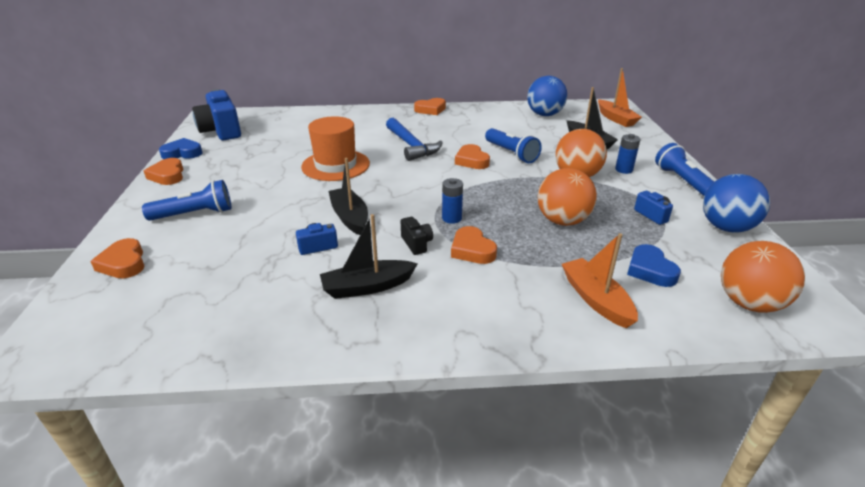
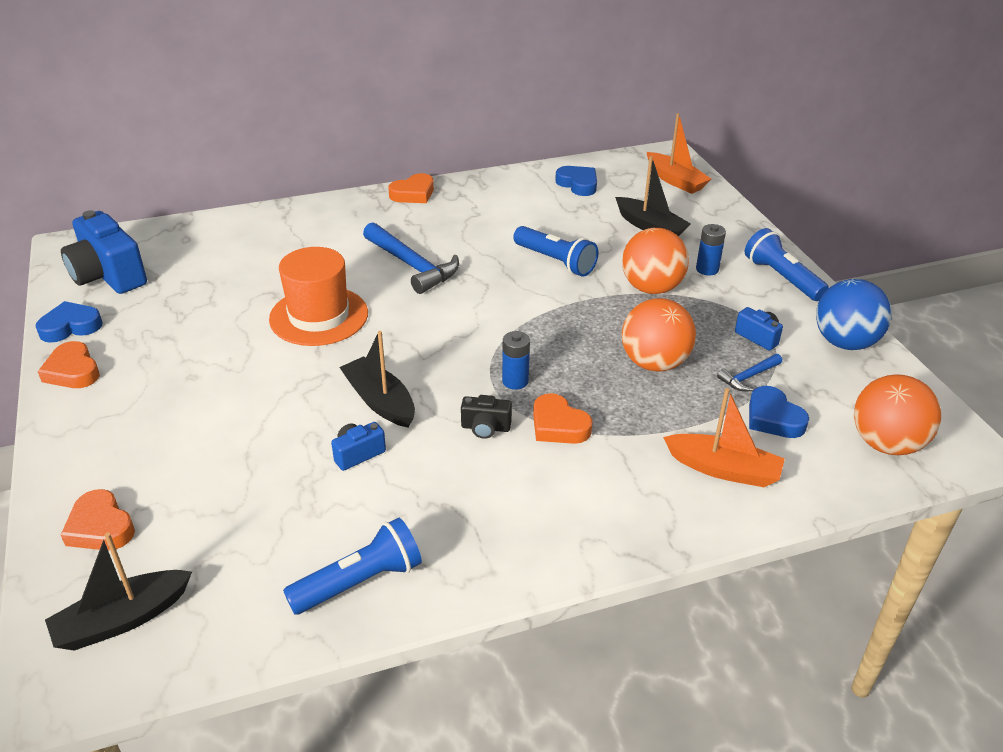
camera: 15 degrees left, 5 degrees up
(195, 214) = (156, 432): blue flashlight -> blue flashlight (360, 582)
(367, 287) = (450, 502): black boat -> black boat (122, 619)
(416, 243) = (485, 428): black camera -> black camera turned 135 degrees clockwise
(471, 161) = (506, 281): orange heart -> none
(544, 115) = (578, 184): blue ball -> blue heart
(596, 299) = (723, 469): orange boat -> orange boat turned 150 degrees clockwise
(636, 240) = (748, 377): none -> blue hammer

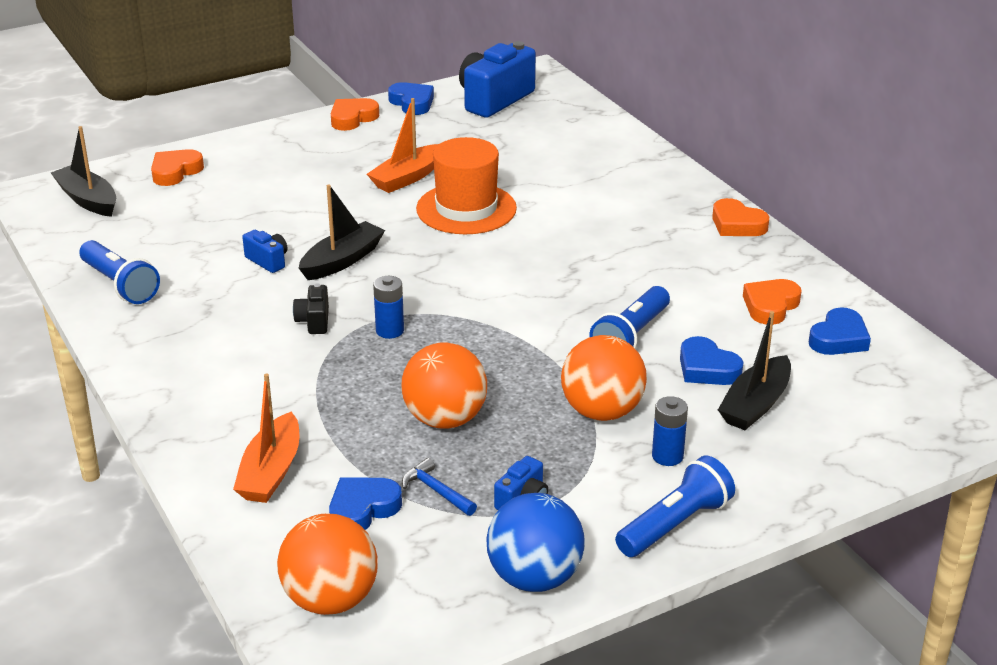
camera: 80 degrees right, 5 degrees down
(412, 266) = (579, 245): blue hammer -> none
(558, 425) = (324, 363): orange heart -> orange heart (770, 306)
(604, 237) = (707, 368): none -> blue heart
(675, 180) = (907, 423): orange boat -> orange boat (408, 177)

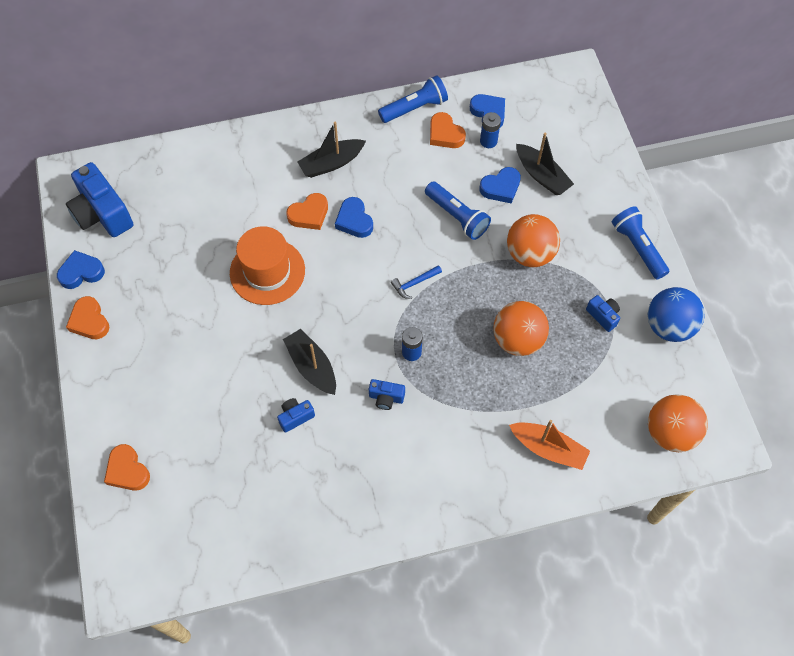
camera: 75 degrees left, 30 degrees up
(88, 200) = (149, 546): black boat -> black boat (331, 163)
(120, 285) = (296, 527): blue flashlight -> blue flashlight (415, 108)
(314, 321) = (386, 398): black camera -> blue camera
(362, 509) = (595, 402): blue heart -> blue heart (354, 220)
(408, 177) = (206, 300): orange boat -> none
(436, 491) = (586, 359): blue hammer -> blue hammer (414, 283)
(667, 456) = (579, 233): blue battery -> blue battery (488, 141)
(737, 224) = (346, 119): orange heart -> orange heart (309, 214)

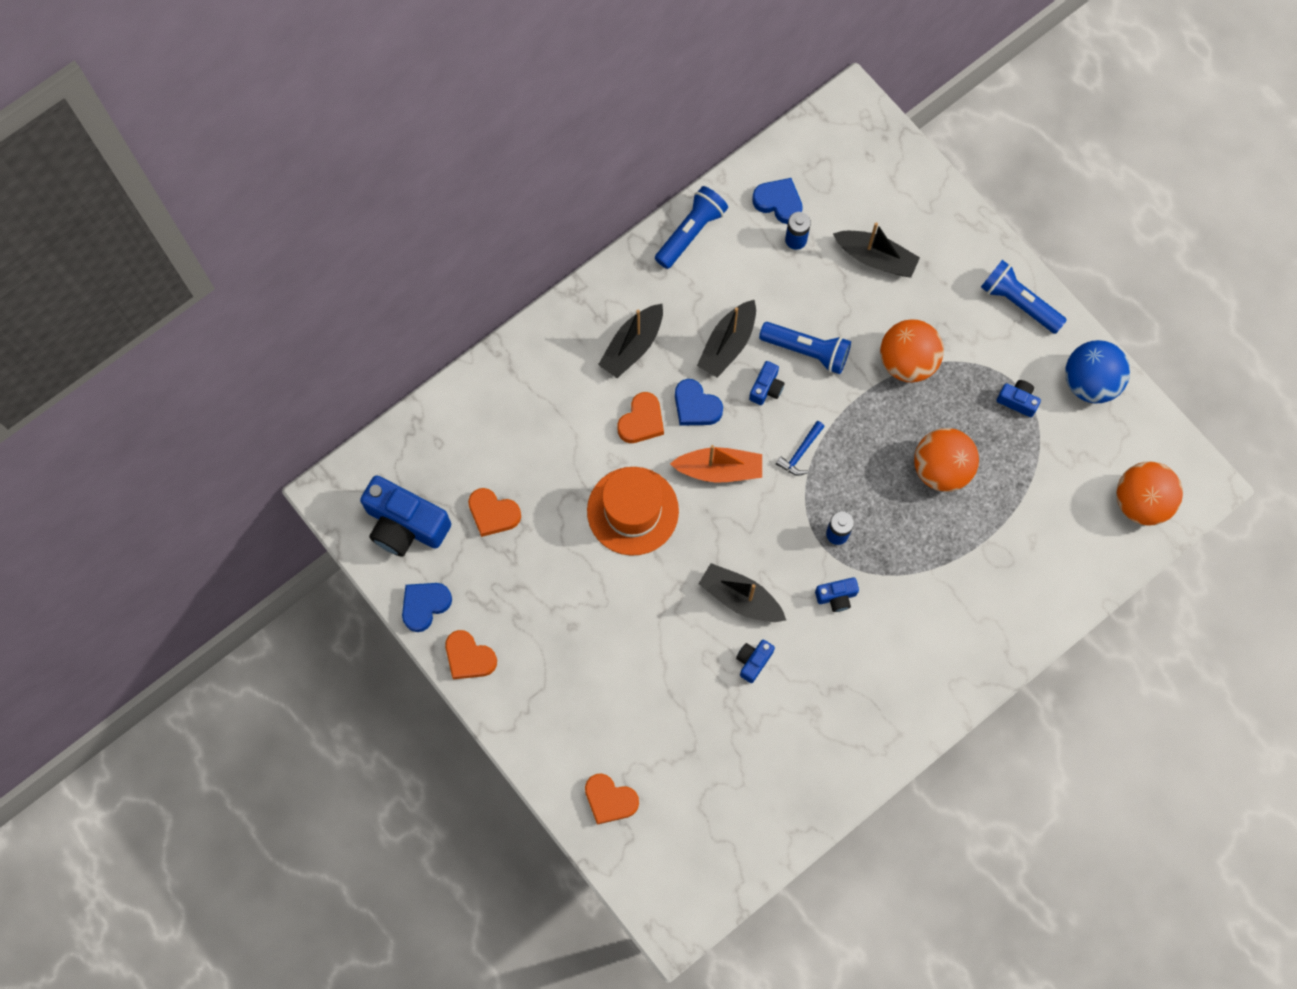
camera: 25 degrees left, 10 degrees up
(401, 189) = (728, 344): none -> black boat
(413, 229) = (766, 388): none -> blue camera
(445, 134) = (742, 252): orange heart -> orange heart (493, 514)
(501, 188) = (838, 293): blue heart -> none
(548, 448) = (1028, 575): orange boat -> orange boat (719, 469)

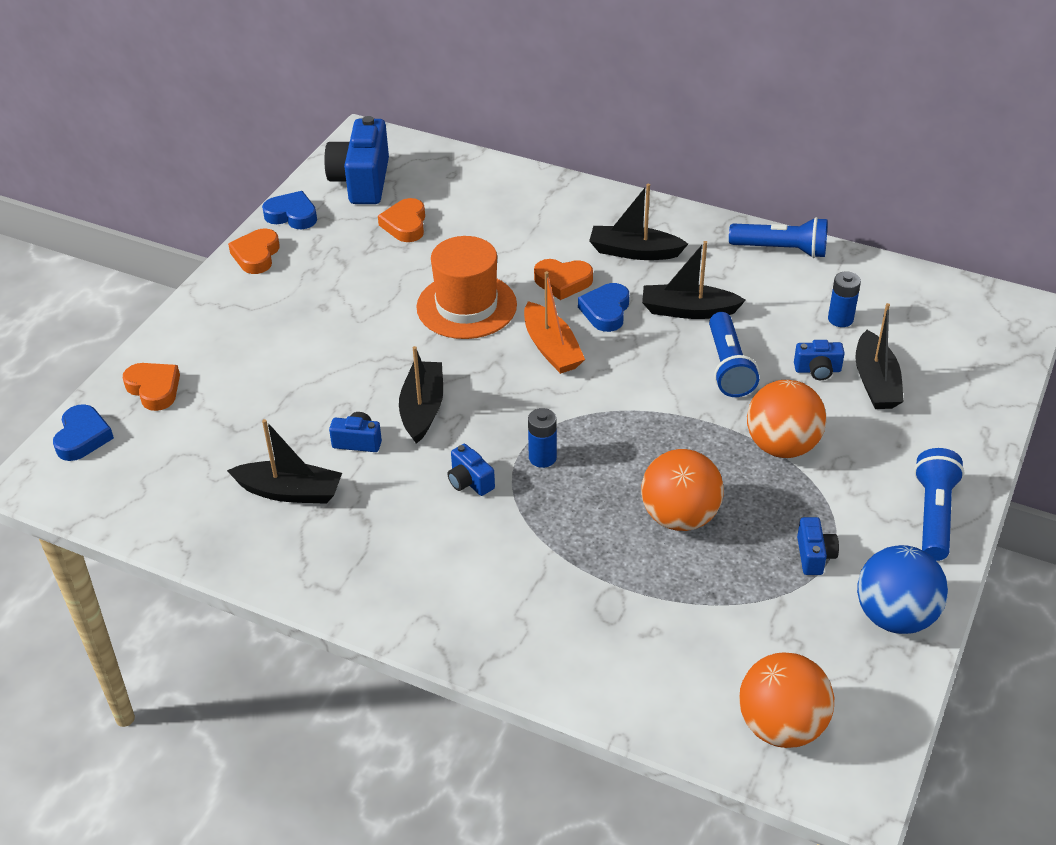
camera: 65 degrees right, 30 degrees down
(610, 800) = (154, 389): orange heart -> orange heart turned 135 degrees clockwise
(766, 388) = (664, 352): blue camera -> blue camera (817, 370)
(778, 202) = (868, 295): blue heart -> blue heart (83, 437)
(783, 732) = (290, 492): none -> black boat
(800, 452) = (613, 399): blue hammer -> none

